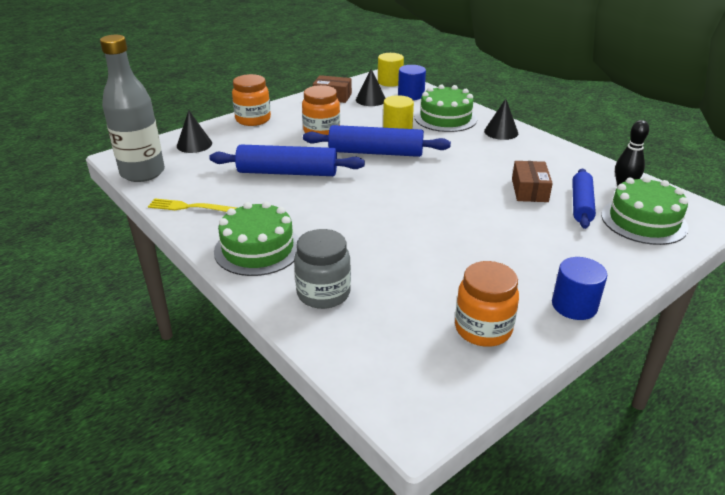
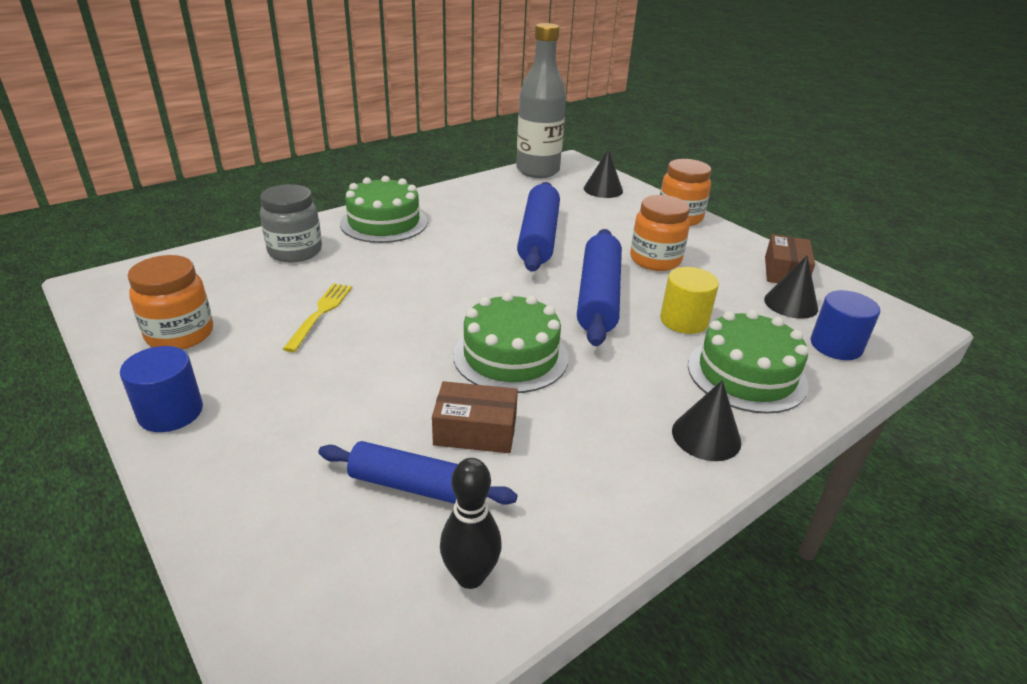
camera: 90 degrees right, 0 degrees up
(188, 207) = (468, 192): yellow fork -> yellow fork (320, 313)
(390, 82) = (886, 328): yellow cylinder -> none
(643, 221) = (338, 566): green cake -> green cake (510, 356)

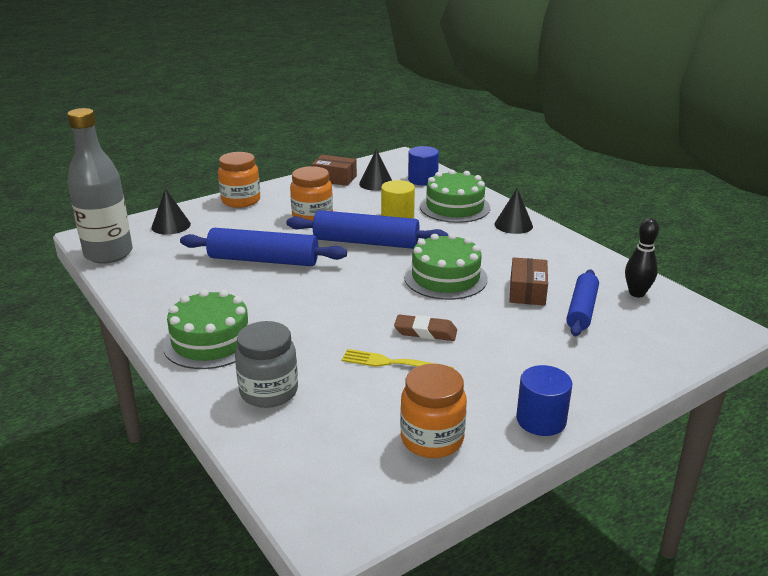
camera: 85 degrees left, 5 degrees down
(378, 336) = (425, 332): none -> brown eraser

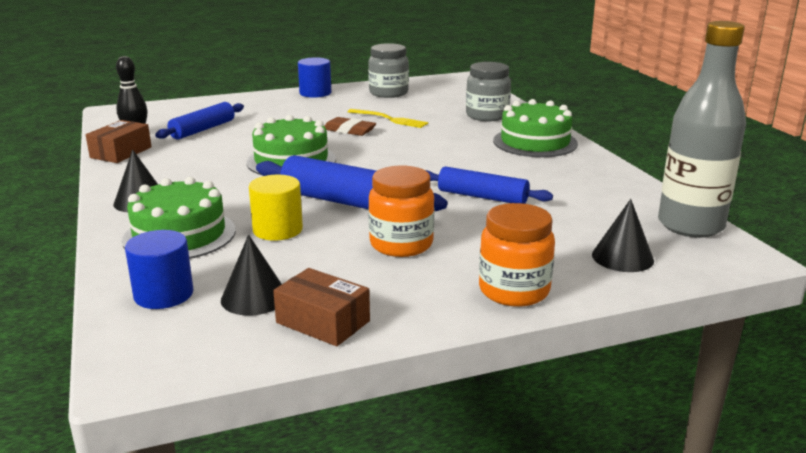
camera: 165 degrees left, 5 degrees down
(263, 260) = (482, 197): blue rolling pin -> blue rolling pin, size x0.67
(432, 439) = (388, 93): orange jar -> grey jar
(527, 291) = (228, 144): brown box -> brown box (121, 152)

